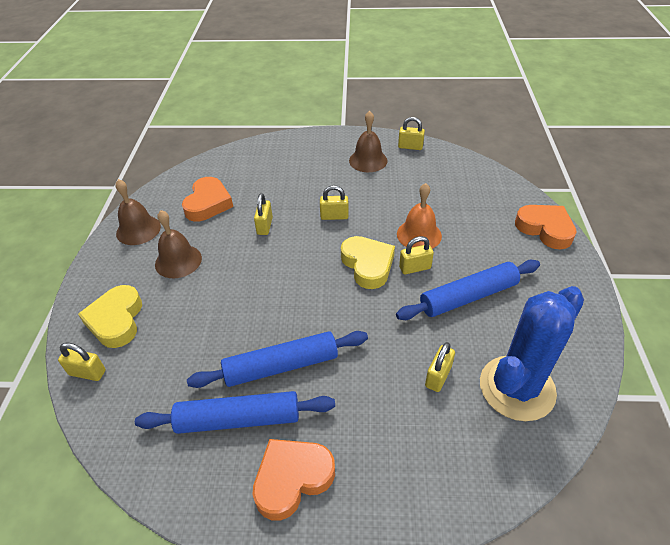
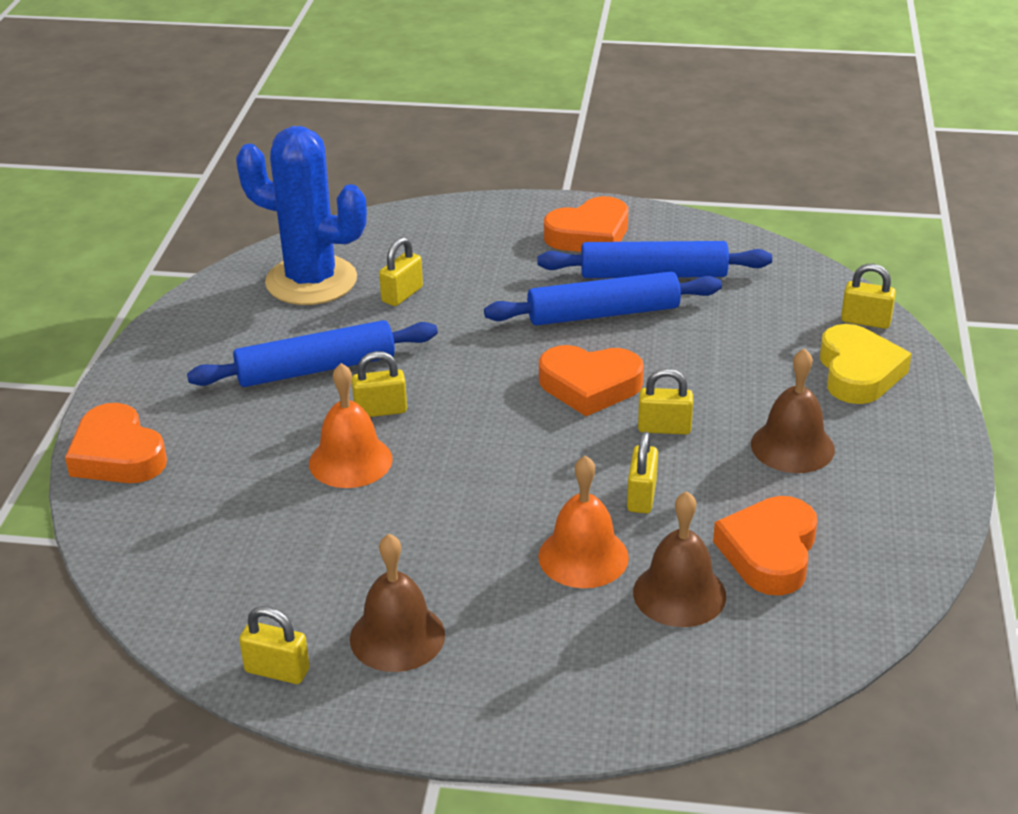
camera: 175 degrees left, 10 degrees down
(138, 230) = (896, 507): brown bell -> brown bell (679, 594)
(291, 296) = (590, 386): none -> orange heart
(293, 196) = (583, 556): none -> orange bell
(334, 216) = (502, 506): yellow padlock -> yellow padlock (664, 428)
(368, 265) = (458, 419): yellow heart -> none
(517, 388) = (311, 281): blue cactus -> blue cactus turned 60 degrees clockwise

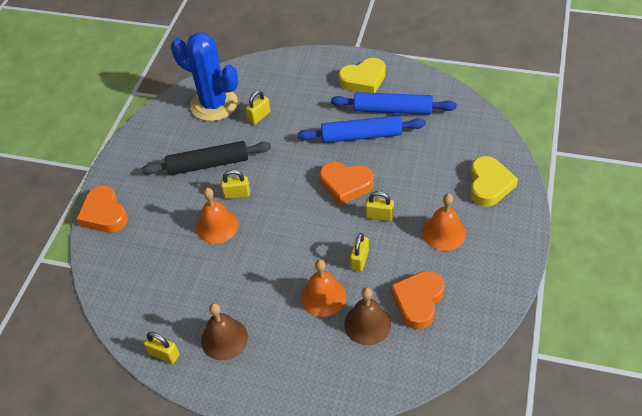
camera: 10 degrees right, 15 degrees up
(316, 369) = (208, 164): blue rolling pin -> black rolling pin
(589, 235) = (363, 80): orange heart -> yellow heart
(792, 446) = (444, 232): brown bell -> orange bell
(865, 321) = (500, 149): yellow padlock -> none

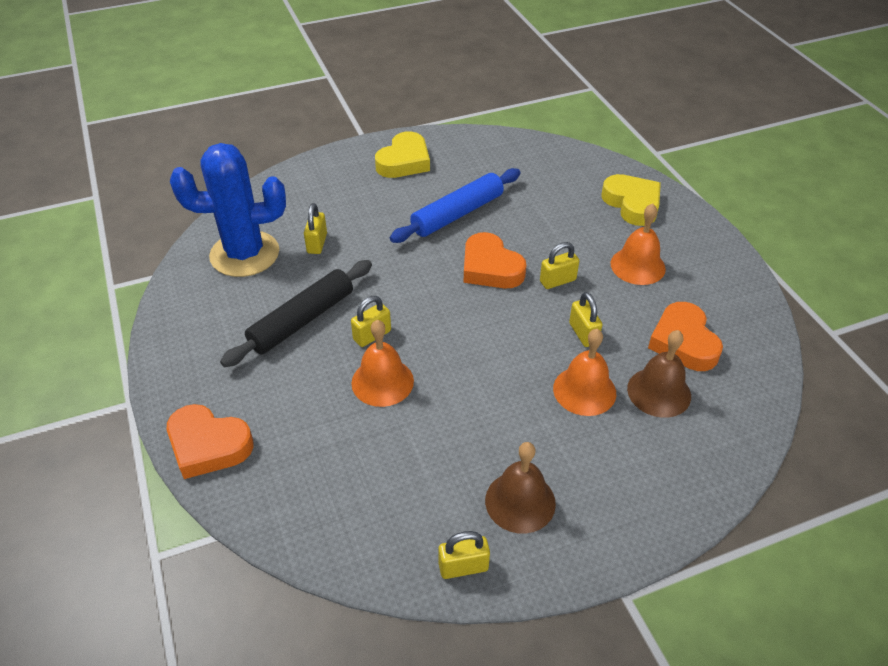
camera: 40 degrees left, 5 degrees down
(346, 185) = (490, 268): orange heart -> orange heart turned 75 degrees clockwise
(393, 110) = (466, 177): blue rolling pin -> none

